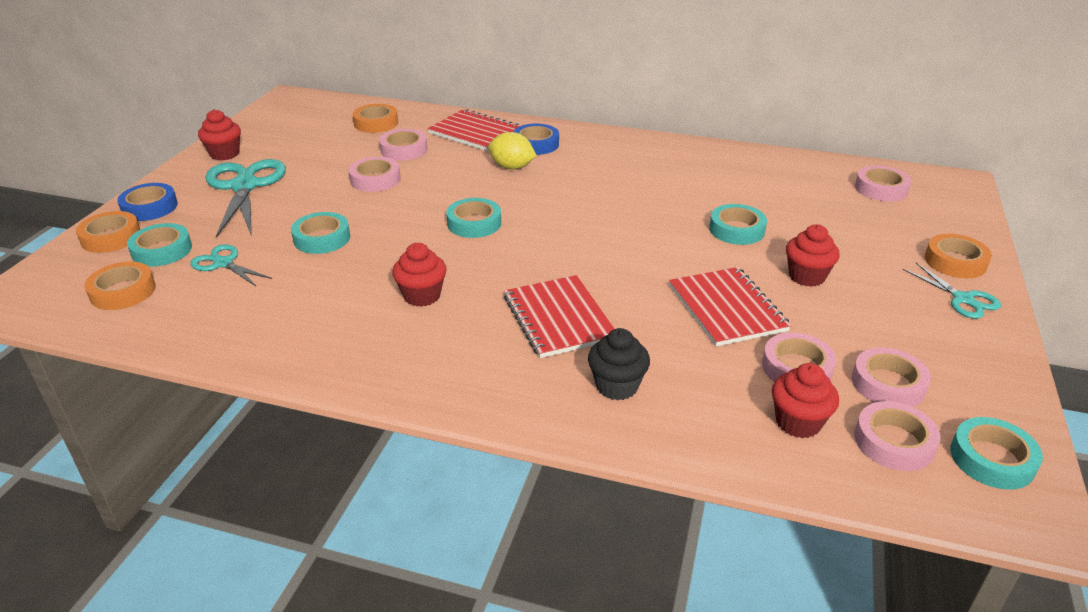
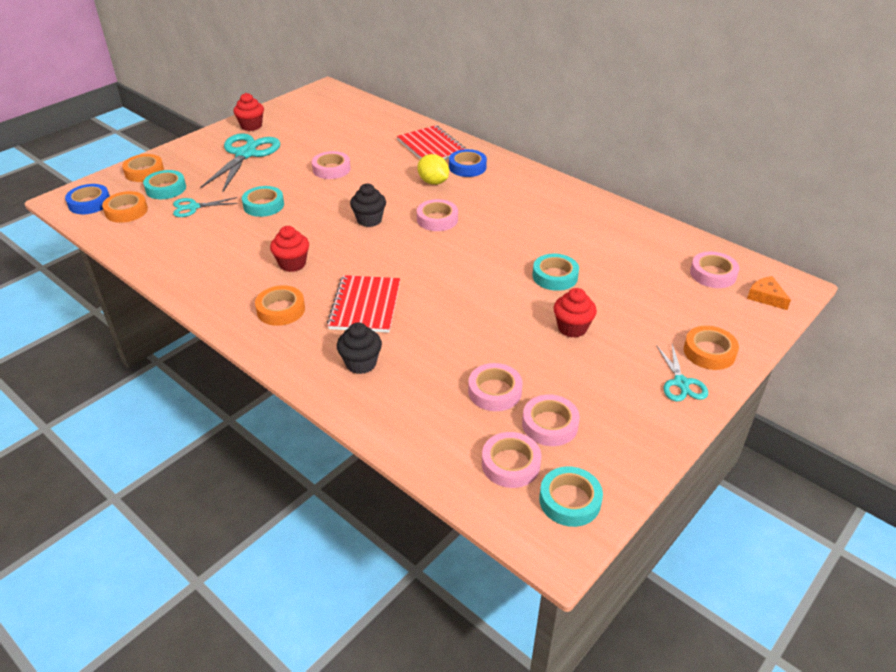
camera: 25 degrees right, 5 degrees up
(149, 207) = (180, 156): blue tape -> blue tape (89, 203)
(223, 263) = (193, 207): turquoise scissors -> turquoise scissors turned 75 degrees counterclockwise
(376, 123) = (368, 123): orange tape -> orange tape (281, 310)
(404, 150) = (369, 150): pink tape -> pink tape (437, 219)
(474, 223) = (369, 220): turquoise tape -> black cupcake
(727, 308) = (487, 334): red notebook -> none
(798, 422) = (457, 428): red cupcake -> none
(947, 197) = (766, 297): none -> orange cheese

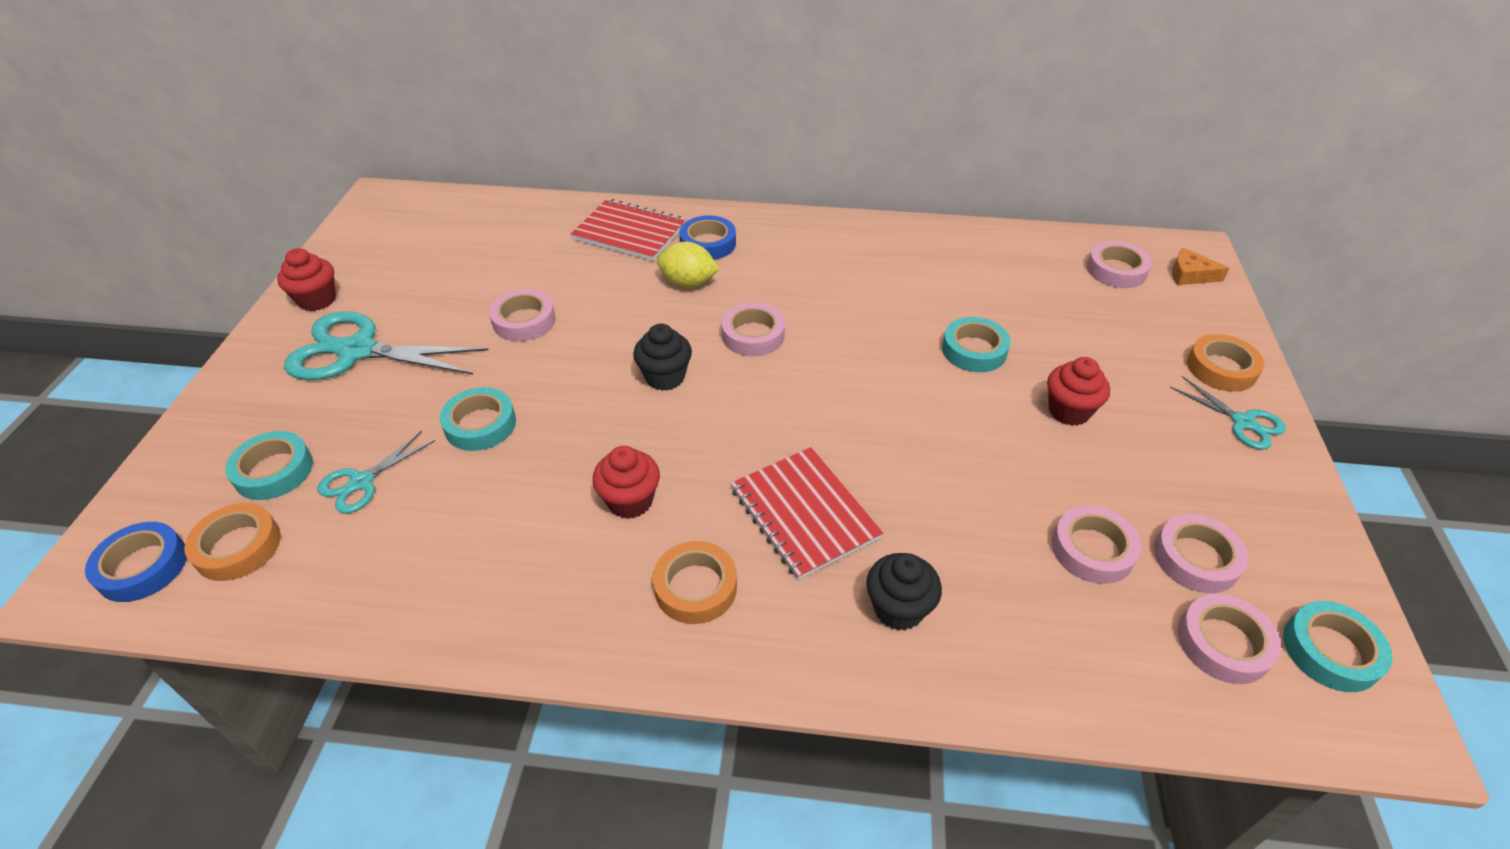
camera: 35 degrees left, 5 degrees up
(144, 172) = (198, 457): orange tape -> none
(245, 154) = (357, 351): turquoise scissors -> turquoise scissors turned 60 degrees counterclockwise

